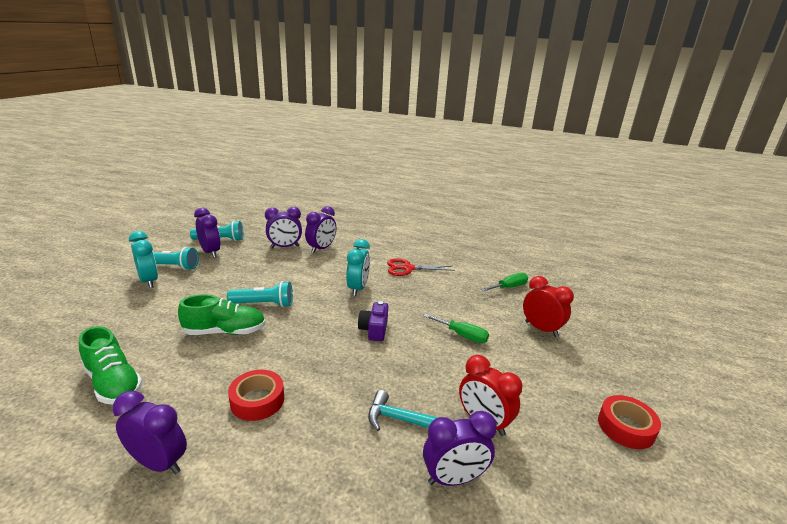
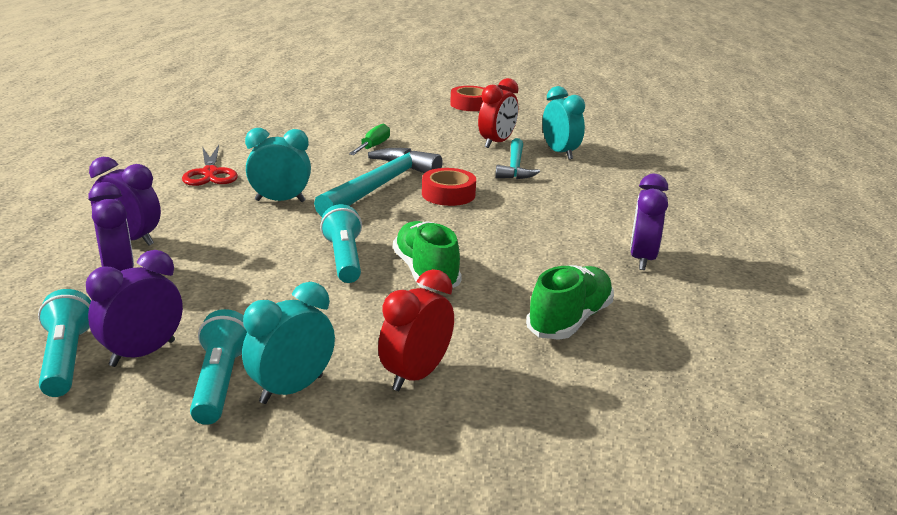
camera: 100 degrees left, 0 degrees up
(257, 400) = (535, 230): red tape -> red tape (448, 194)
(374, 329) = (380, 186): purple camera -> turquoise hammer
(454, 478) = (560, 153): purple clock -> turquoise clock
(509, 287) = (258, 123): green screwdriver -> none
(541, 329) = (346, 116): red clock -> red clock (415, 375)

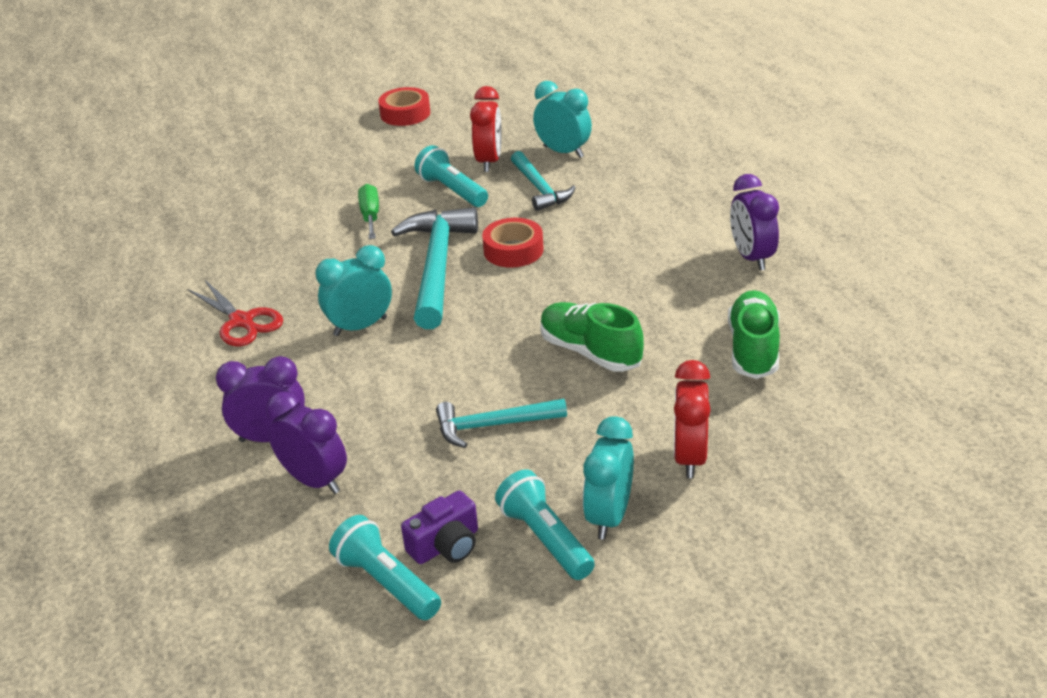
camera: 25 degrees left, 10 degrees up
(142, 353) = (446, 545): purple clock -> purple camera
(288, 291) = (493, 425): none -> turquoise hammer
(344, 259) = (502, 368): turquoise flashlight -> turquoise flashlight (452, 191)

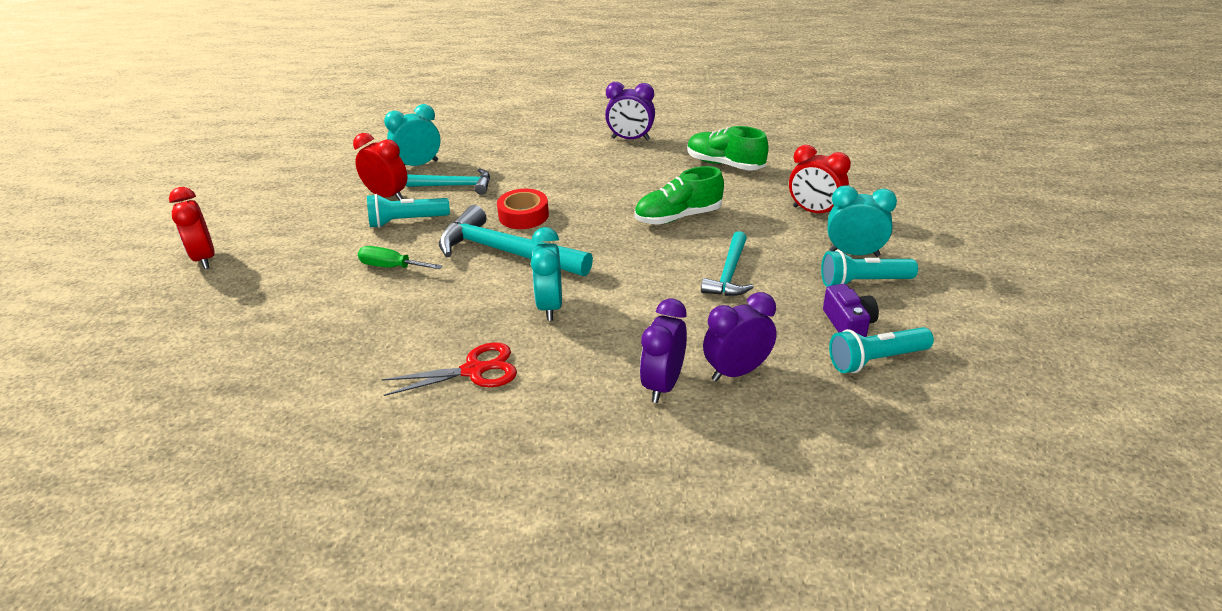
camera: 65 degrees left, 0 degrees up
(326, 126) = (204, 258): none -> red clock
(405, 113) = (252, 215): red tape -> none
(609, 516) = (854, 253): turquoise clock -> turquoise clock turned 150 degrees clockwise

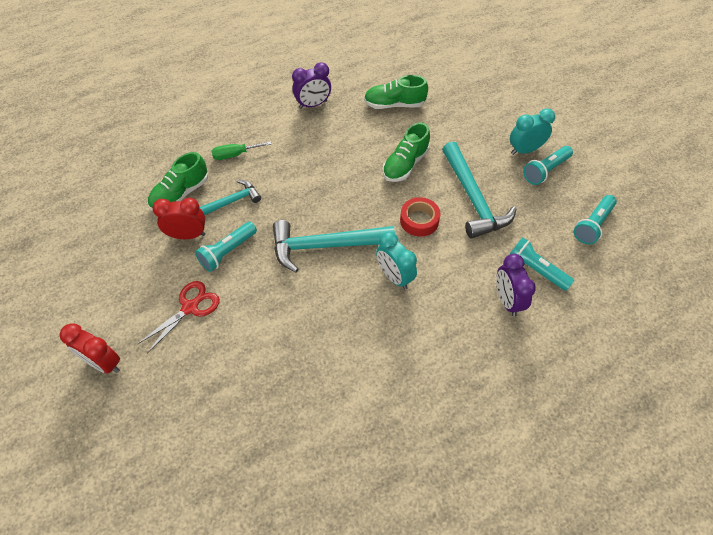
camera: 35 degrees left, 20 degrees up
(391, 267) = (259, 297): green screwdriver -> green screwdriver (235, 155)
(418, 165) = (180, 194): turquoise clock -> green shoe
(474, 370) = (396, 350): red scissors -> red scissors (190, 307)
(523, 215) = (306, 208): red tape -> red tape (419, 220)
(729, 274) = (473, 198): turquoise hammer -> turquoise hammer, size x1.68
(737, 371) = (535, 270): purple clock -> turquoise flashlight
(814, 212) = (478, 125): red clock -> none
(848, 324) = (562, 206): purple camera -> none

